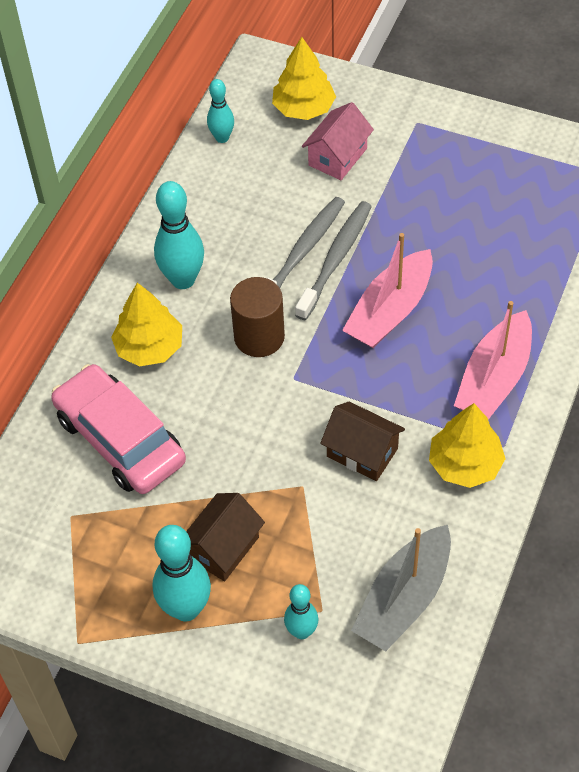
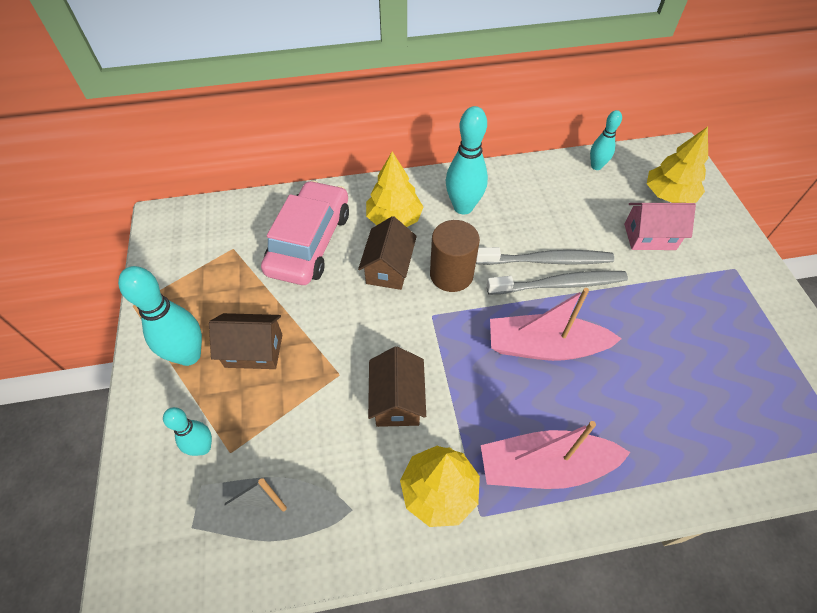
camera: 55 degrees right, 0 degrees up
(211, 385) = (388, 268): none -> brown house

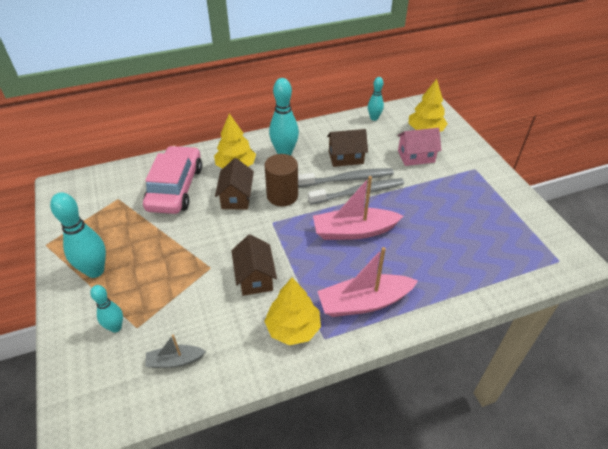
camera: 10 degrees left, 10 degrees down
(254, 350) = (144, 261): brown house -> brown house (346, 157)
(273, 514) = (175, 360): grey boat -> grey boat, size x0.53

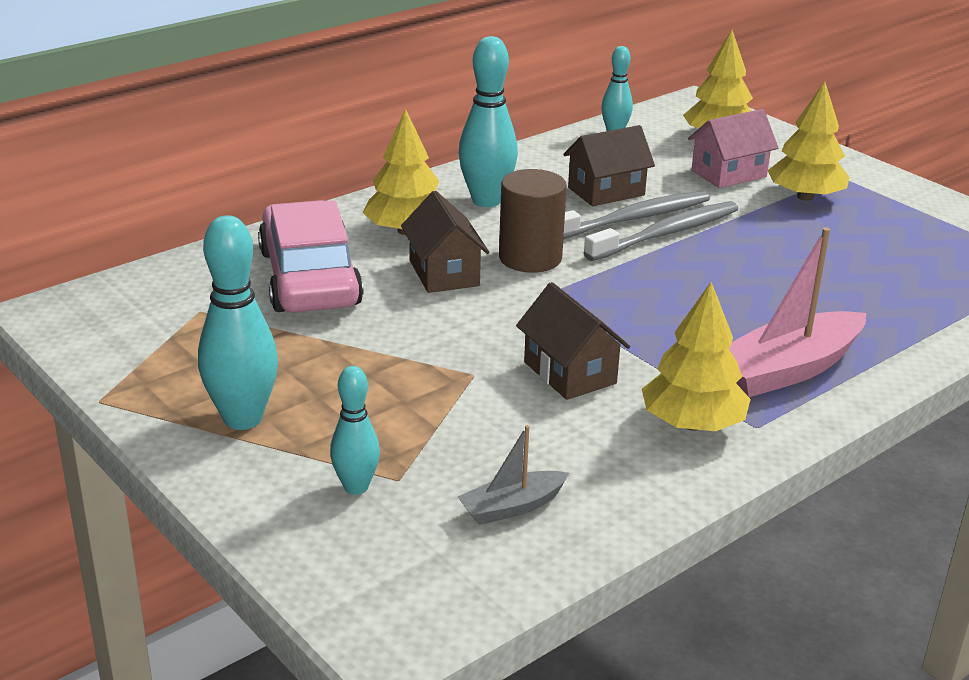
camera: 20 degrees left, 15 degrees down
(354, 231) = (698, 284): pink boat -> none
(447, 180) = (805, 197): none -> yellow tree

